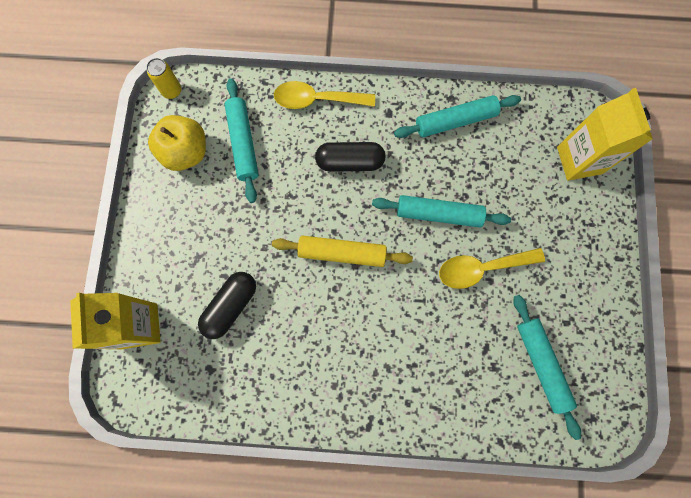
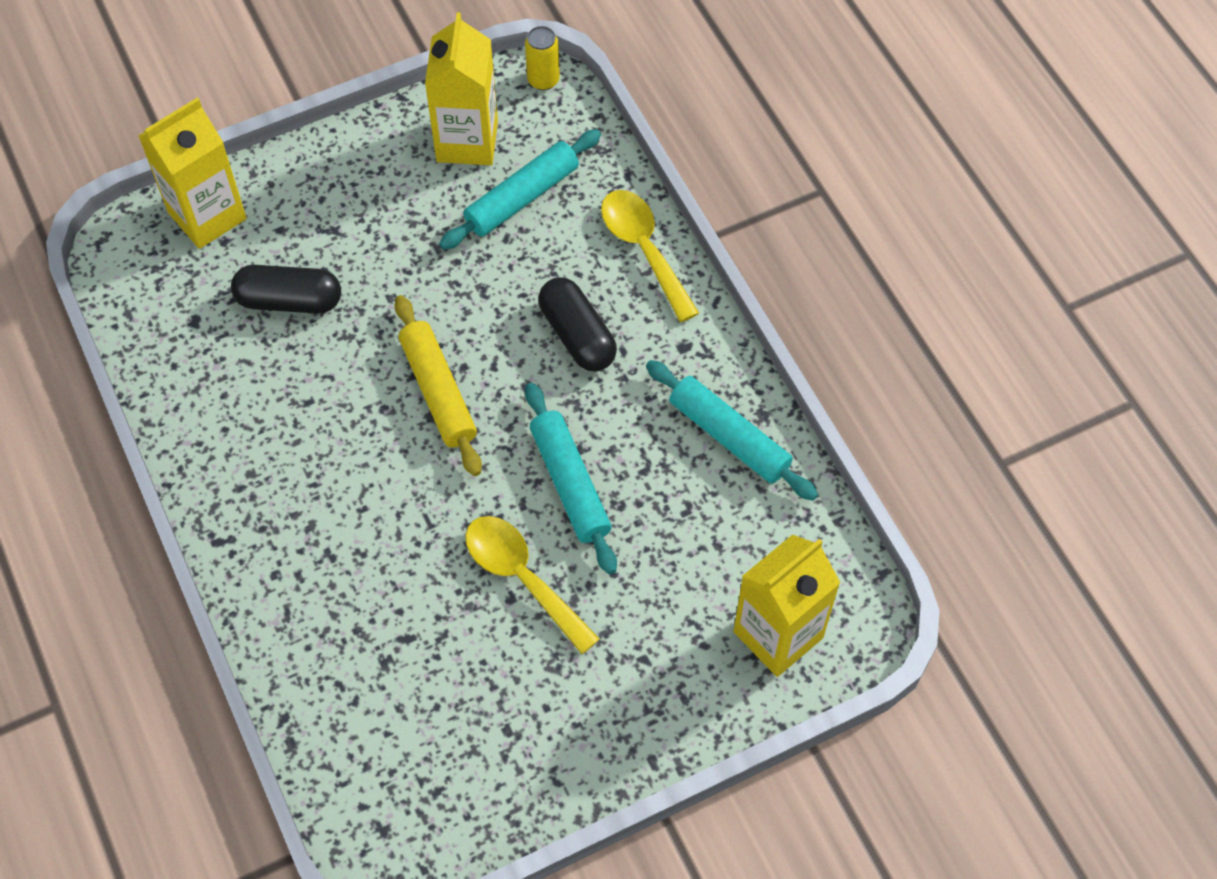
camera: 60 degrees right, 15 degrees down
(186, 152) = (467, 141): yellow apple -> yellow carton
(541, 364) = (424, 723): turquoise rolling pin -> none

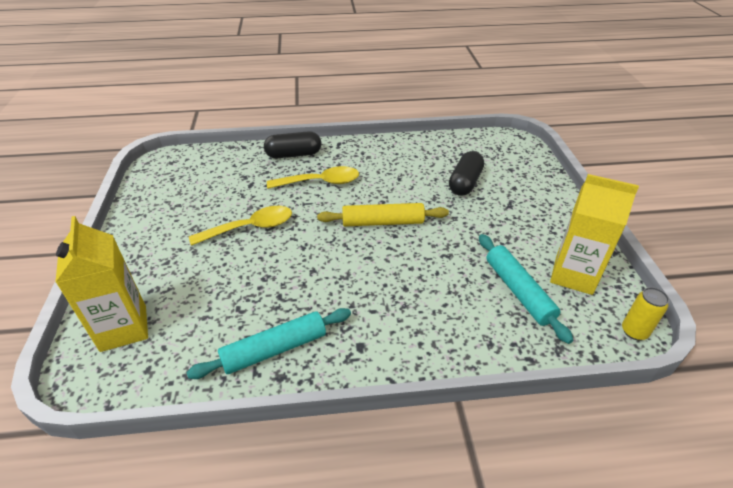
camera: 110 degrees right, 20 degrees down
(207, 215) = (529, 166): yellow carton -> none
(570, 483) = (292, 260): turquoise rolling pin -> none
(577, 335) = (395, 290): black capsule -> black capsule (293, 155)
(643, 249) = (455, 348): yellow spoon -> yellow spoon (320, 182)

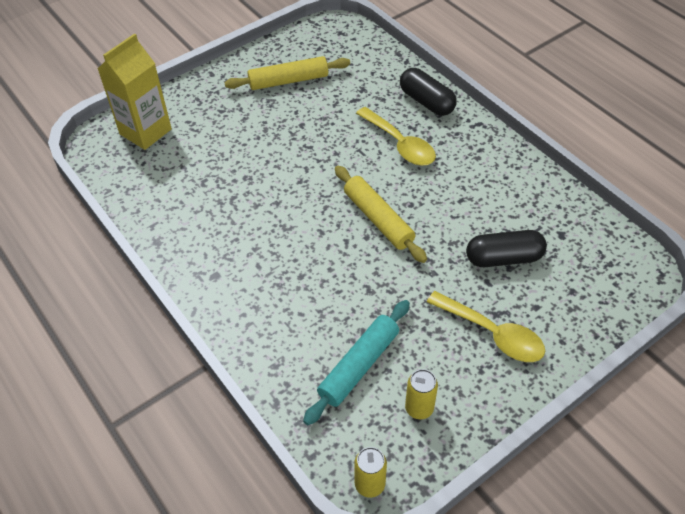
camera: 60 degrees right, 10 degrees up
(185, 208) = (288, 81): none -> yellow rolling pin
(250, 228) = (297, 134): yellow spoon -> yellow spoon (493, 334)
(275, 349) = (179, 224): turquoise rolling pin -> none
(573, 275) = (419, 408): yellow carton -> yellow can

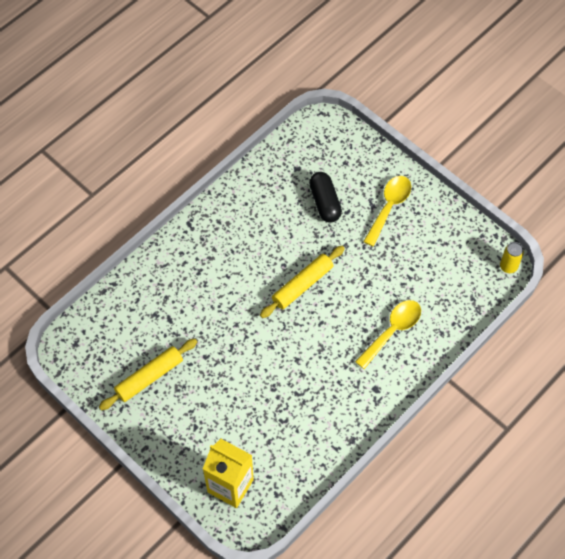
camera: 100 degrees left, 10 degrees up
(288, 81) = (149, 377): yellow rolling pin -> yellow rolling pin turned 75 degrees clockwise
(359, 366) = (430, 282): turquoise rolling pin -> none
(400, 144) = (220, 278): yellow spoon -> yellow spoon (392, 331)
(419, 408) = (452, 245): yellow can -> none
(426, 102) = (166, 263): black capsule -> none

